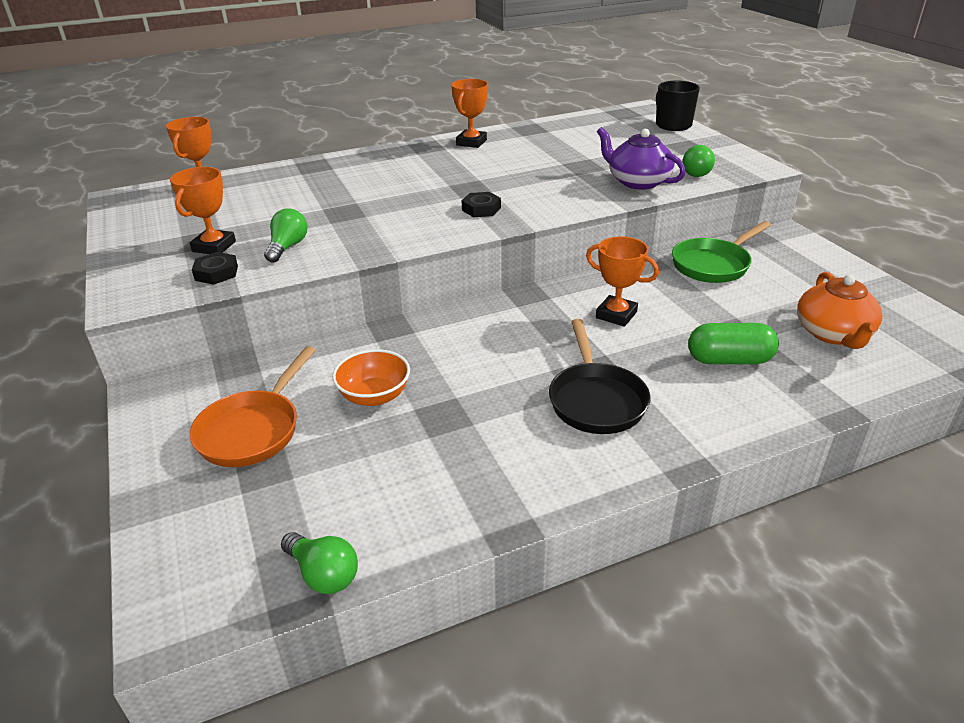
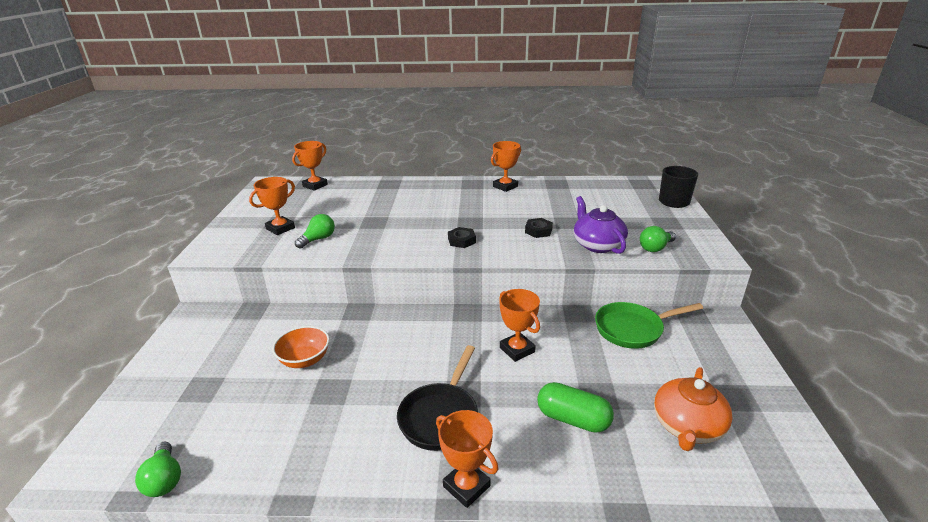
camera: 25 degrees right, 5 degrees down
(216, 273) = (264, 247): black nut -> black nut (538, 231)
(253, 430) = (220, 359): orange pan -> none
(683, 451) = (466, 486): none -> orange trophy

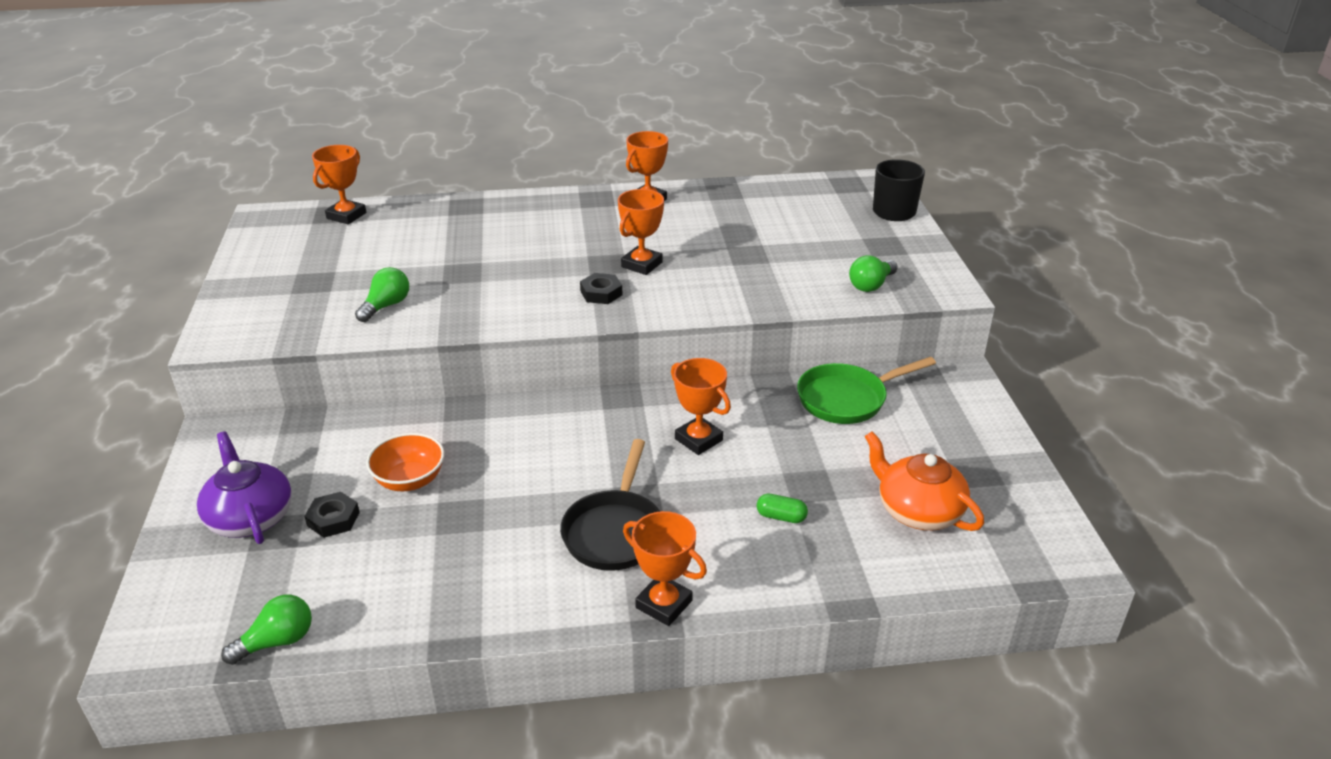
camera: 10 degrees left, 5 degrees up
(164, 479) = (277, 641): green light bulb -> green light bulb turned 90 degrees counterclockwise
(280, 228) = (319, 292): orange trophy -> orange trophy (641, 264)
(538, 231) = (708, 270): black nut -> black nut (333, 519)
(573, 419) = (781, 517): green capsule -> green capsule, size x0.54
(597, 245) = (793, 286): purple teapot -> purple teapot (250, 517)
(687, 426) = (918, 511): orange teapot -> orange teapot turned 120 degrees clockwise

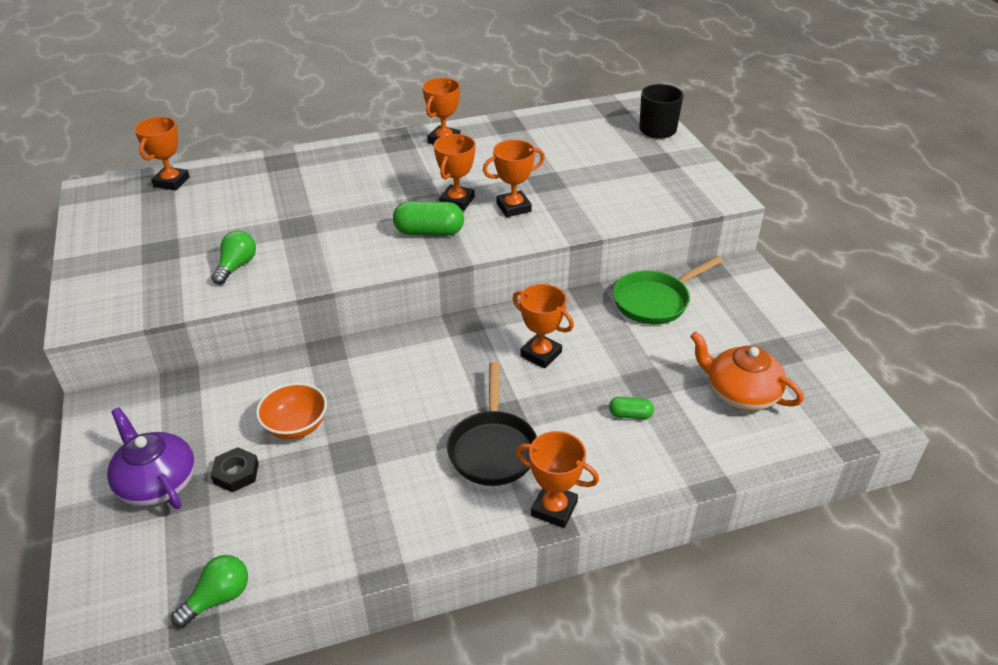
camera: 10 degrees left, 5 degrees up
(601, 293) = (429, 232): black nut -> green capsule
(702, 277) = (513, 207): none -> orange trophy
(871, 285) = (658, 199): green light bulb -> none

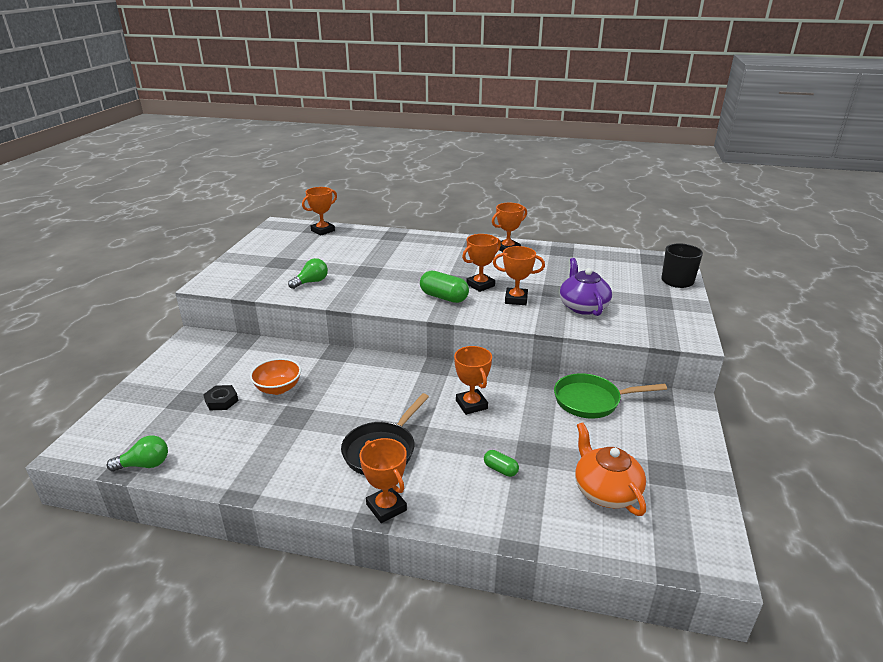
camera: 30 degrees right, 10 degrees down
(157, 483) = (178, 389): purple teapot -> purple teapot (583, 306)

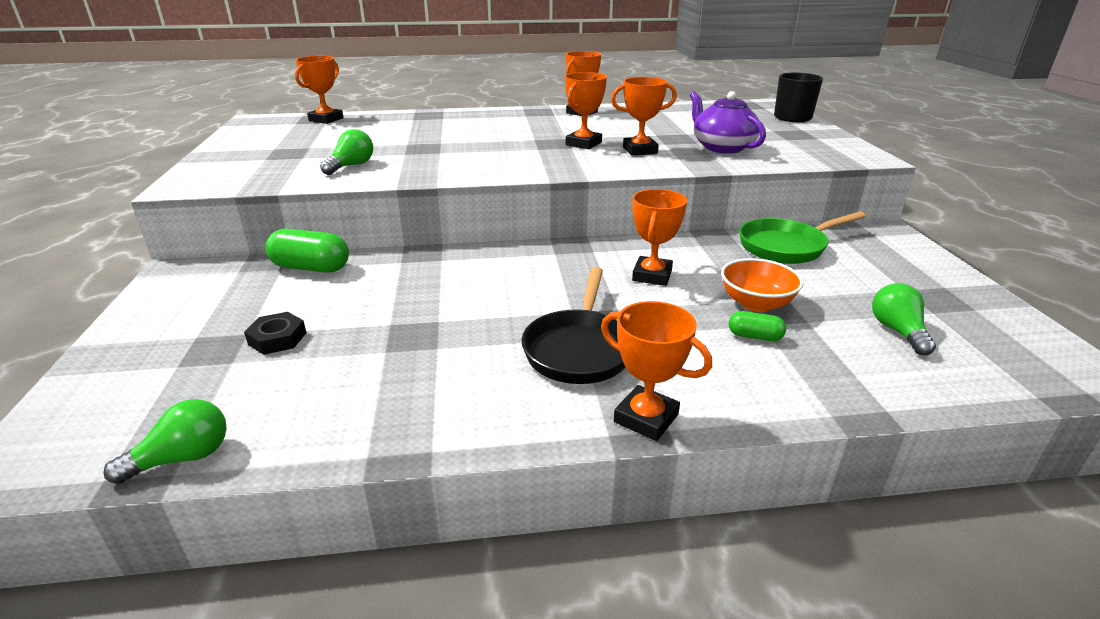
camera: 20 degrees left, 0 degrees up
(278, 388) = (363, 306): orange bowl -> orange bowl (756, 303)
(444, 297) = (549, 159): green capsule -> green capsule (311, 268)
(471, 405) = (652, 275): orange trophy -> orange trophy turned 60 degrees clockwise
(605, 491) = (897, 331): orange teapot -> green light bulb

